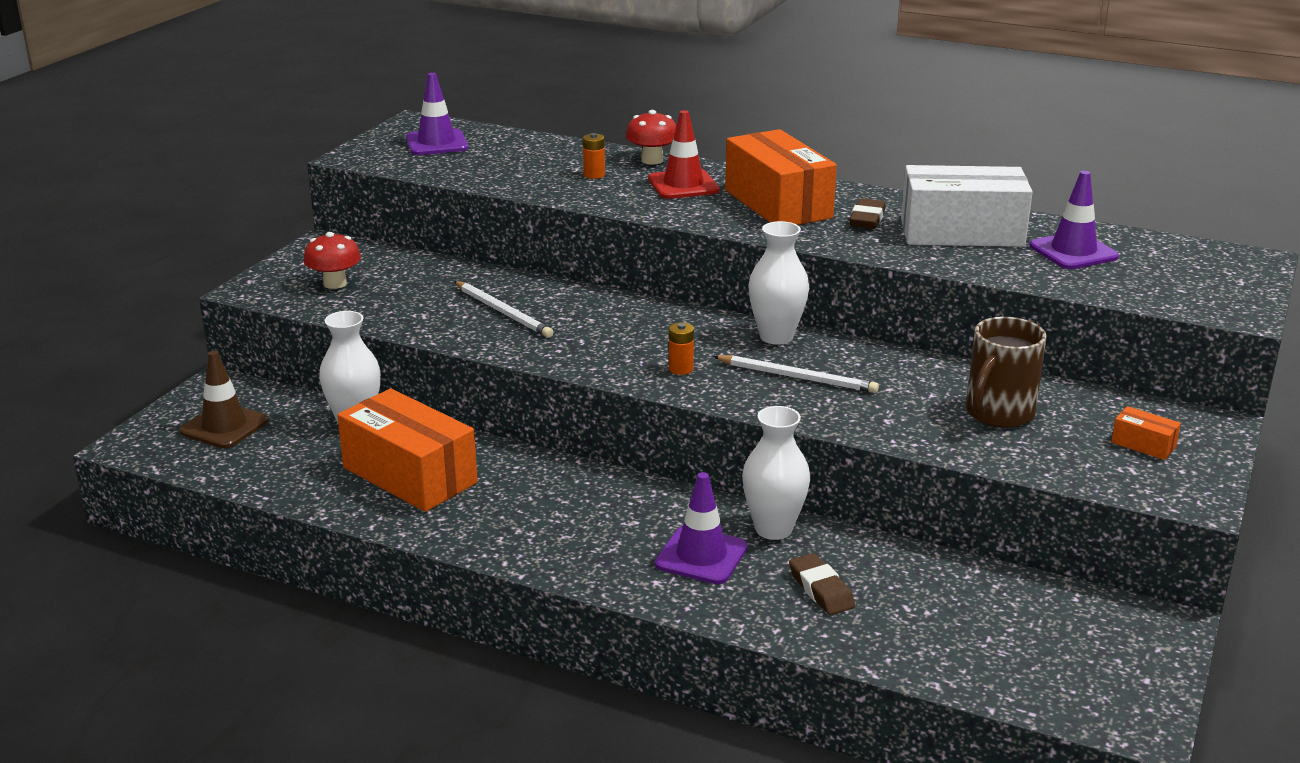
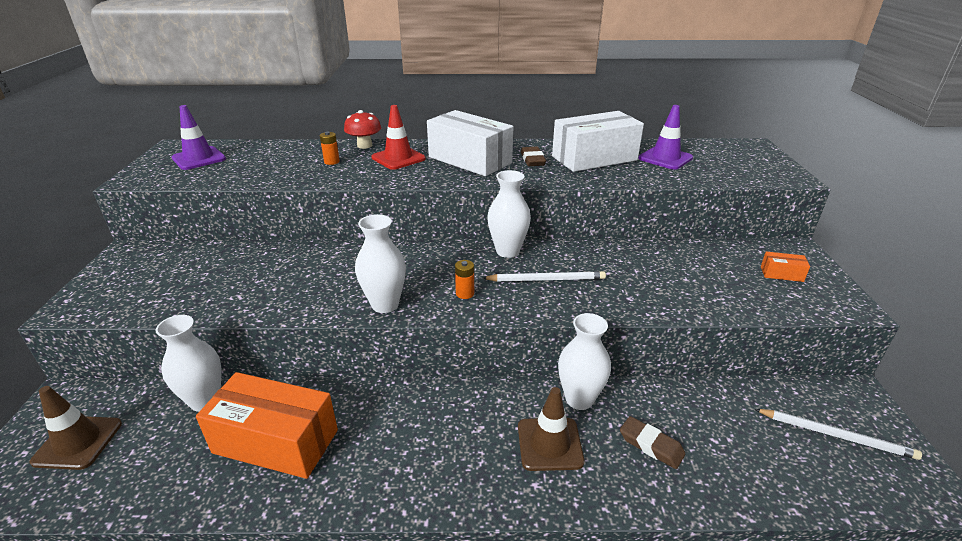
camera: 25 degrees left, 5 degrees up
(335, 283) = (148, 285): red mushroom -> none
(503, 312) = (303, 278): white pencil -> white pencil (836, 435)
(578, 359) = (385, 304): none -> white vase
(701, 556) = (549, 444): purple traffic cone -> brown traffic cone
(777, 204) = (469, 160): orange box -> white box
(998, 414) = (686, 274): brown mug -> none

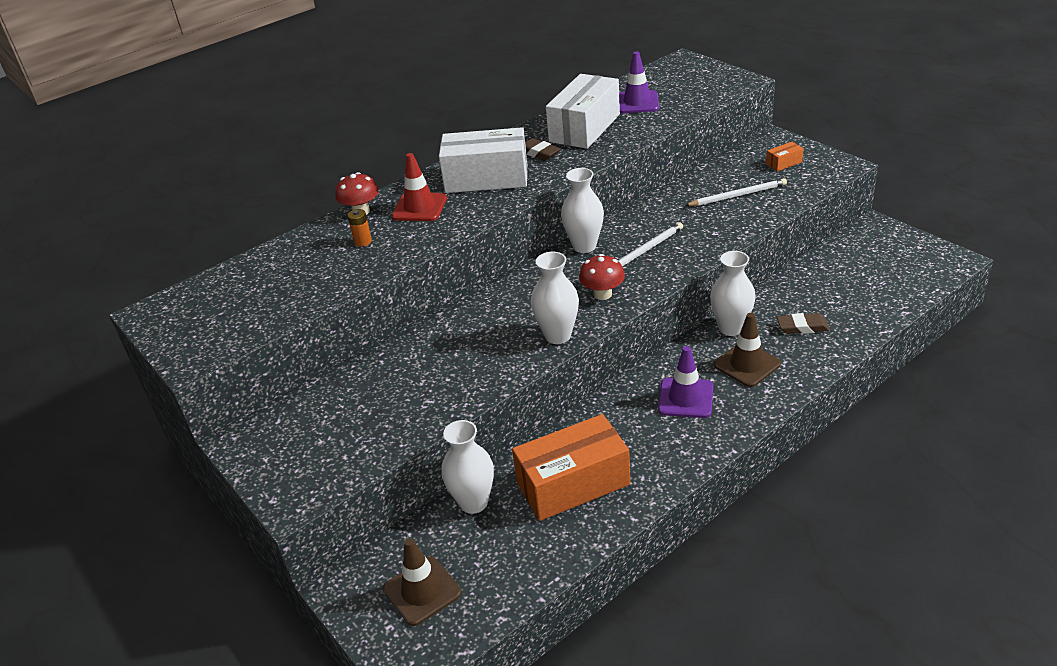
camera: 35 degrees left, 5 degrees up
(199, 158) = (213, 308): purple traffic cone -> purple traffic cone (685, 398)
(465, 293) = (602, 294): orange battery -> red mushroom
(836, 435) = (886, 258): white pencil -> white pencil (738, 195)

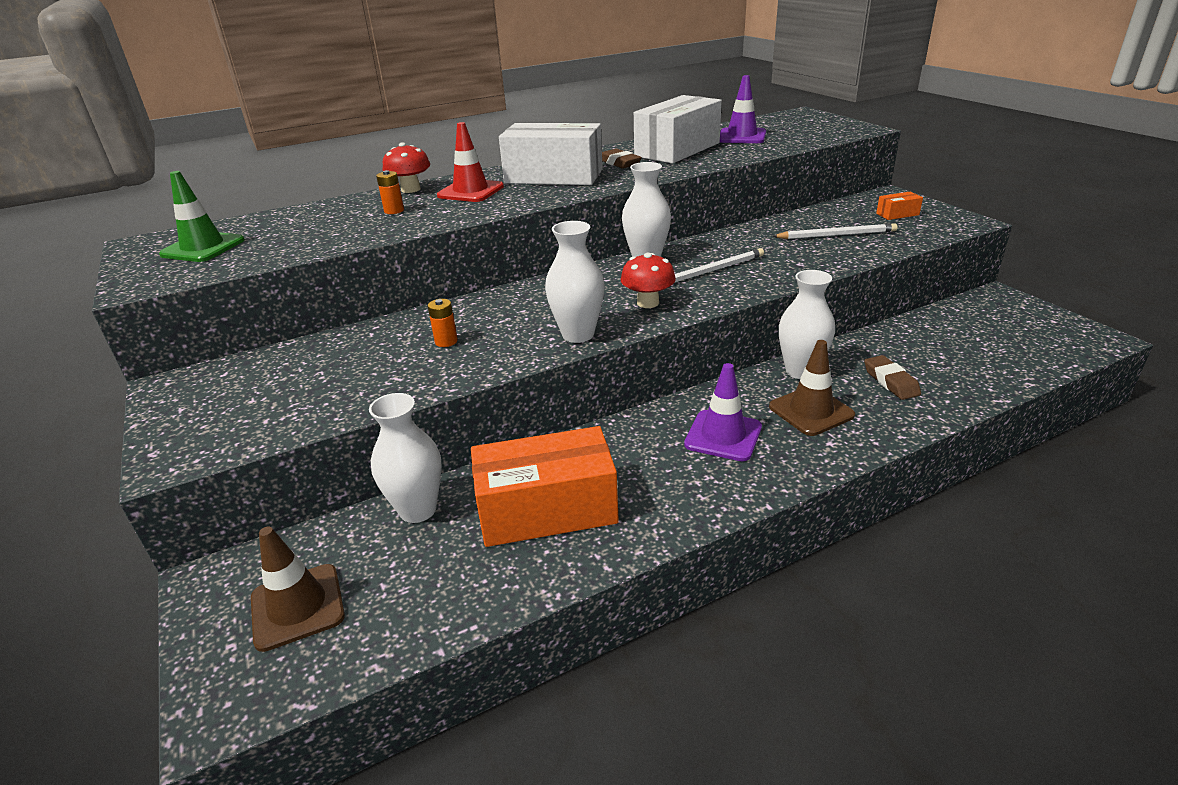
camera: 10 degrees right, 5 degrees down
(215, 310) = (203, 248): none -> green traffic cone
(451, 359) = (446, 341): none -> orange battery
(802, 327) = (891, 381): brown eraser -> brown eraser turned 60 degrees clockwise

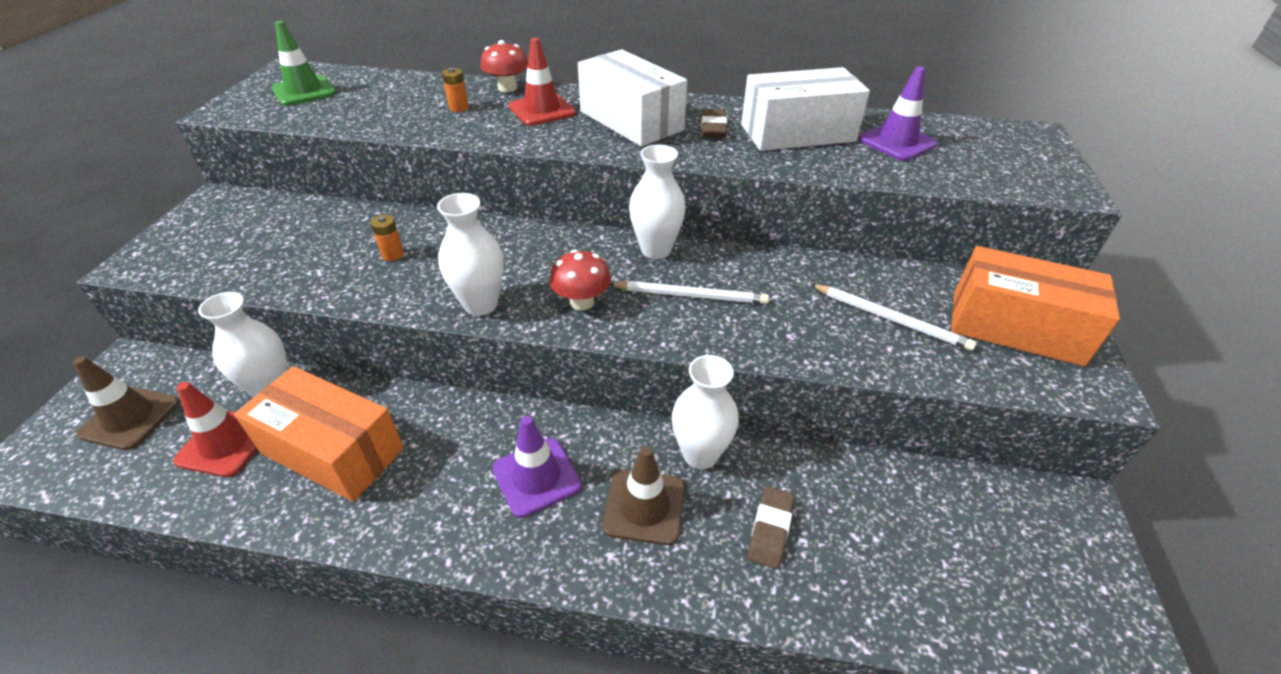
camera: 35 degrees right, 10 degrees up
(438, 561) = (225, 443): none -> red traffic cone
(897, 214) = (1015, 327): orange box -> orange box, size x2.41

